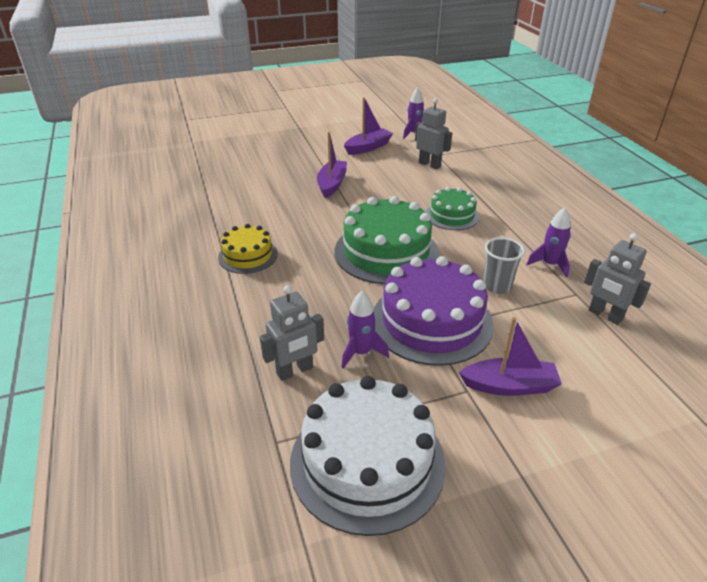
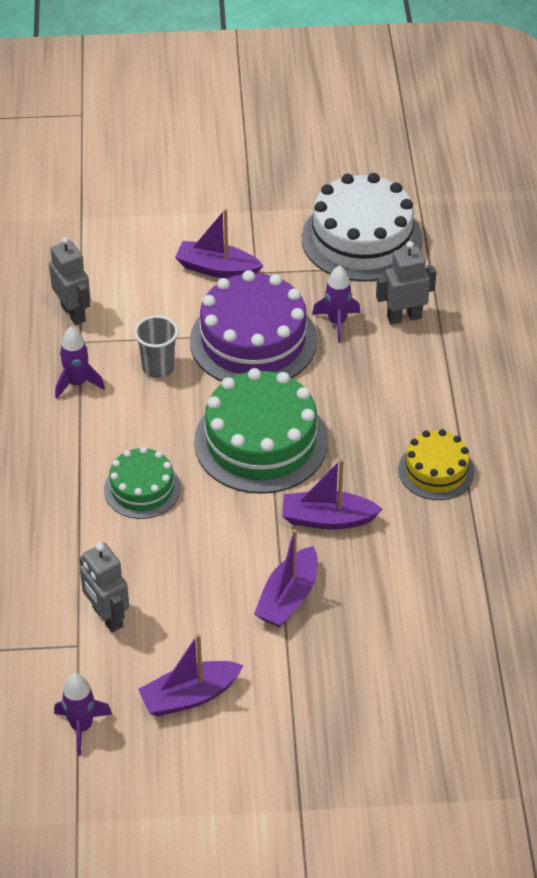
camera: 165 degrees left, 10 degrees up
(320, 219) = (327, 519): none -> purple boat

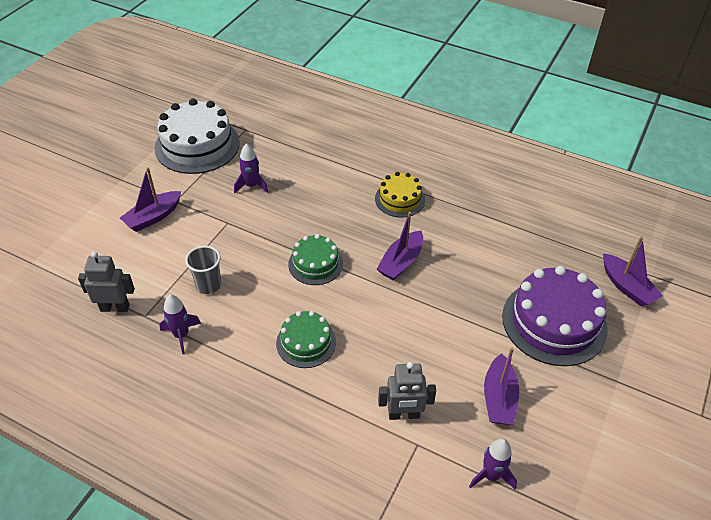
camera: 60 degrees left, 0 degrees up
(253, 340) = (230, 229): purple cake -> purple cake (554, 322)
(261, 441) = (315, 264): green cake -> green cake, size x0.56
(288, 597) = (449, 309): purple boat -> purple boat (627, 287)
(404, 317) = (274, 157): grey robot -> none

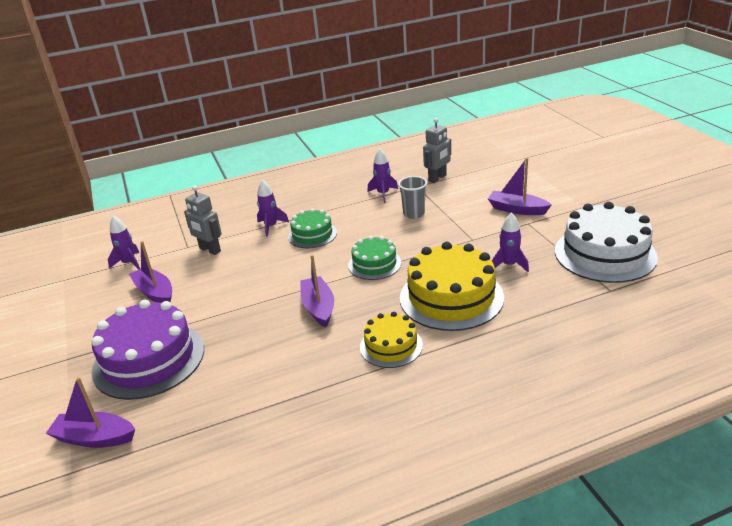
camera: 135 degrees right, 15 degrees down
(153, 217) = (517, 209): purple boat -> purple boat turned 60 degrees counterclockwise
(319, 393) = (271, 226): none -> purple rocket
(320, 197) = (451, 297): none -> yellow cake
(404, 415) = (209, 250): grey robot -> grey robot turned 90 degrees counterclockwise

